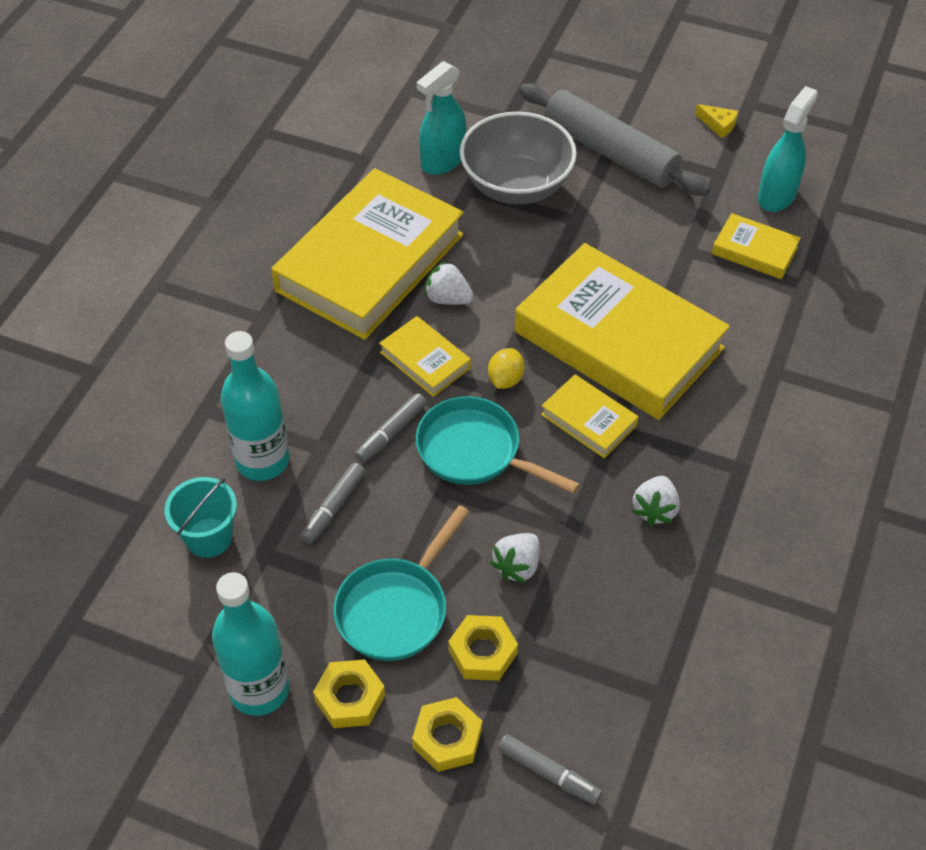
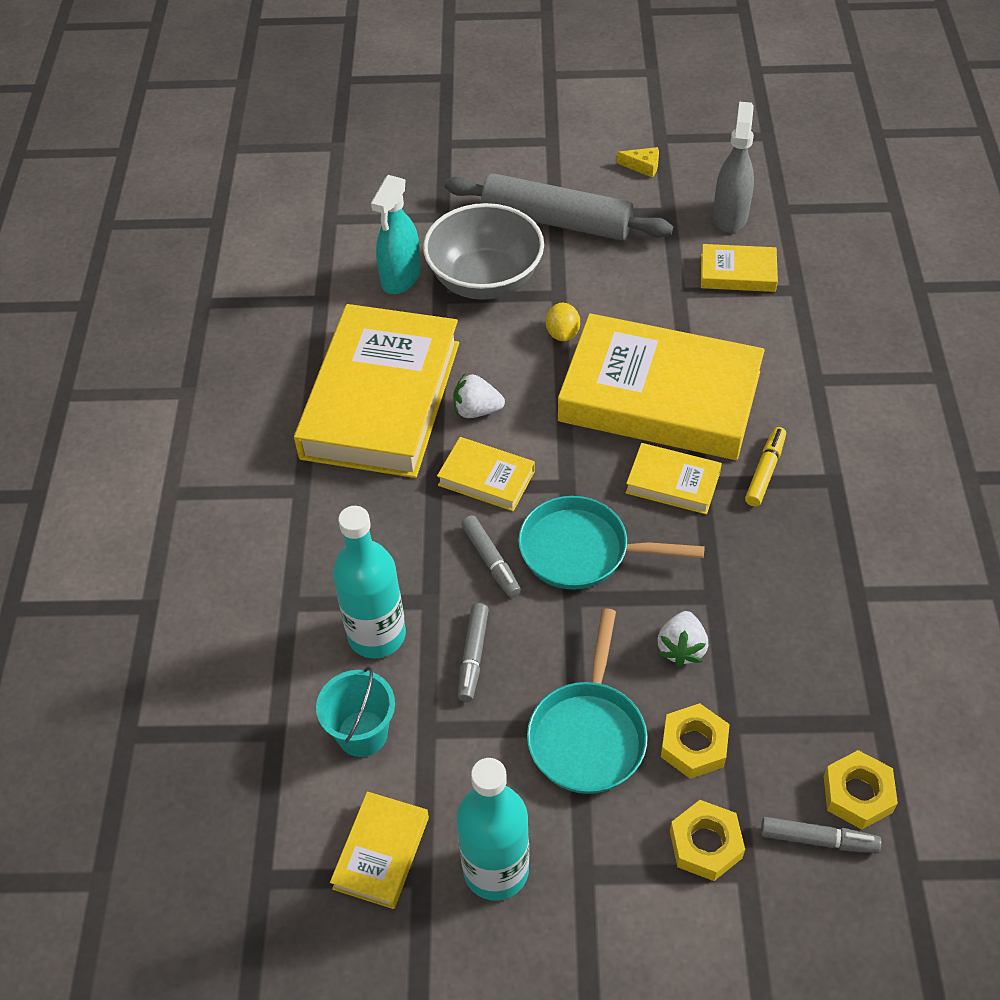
camera: 20 degrees left, 0 degrees up
(174, 639) = (381, 853): none -> yellow book
(350, 698) = (590, 842): yellow nut -> yellow nut (857, 794)
(391, 433) = (491, 561): grey marker -> grey marker turned 45 degrees counterclockwise
(505, 379) = (574, 470): yellow lemon -> yellow lemon (562, 334)
(655, 510) = (779, 547): white strawberry -> none
(680, 438) = (765, 471): none -> yellow marker
(777, 196) = (730, 216): turquoise spray bottle -> grey spray bottle

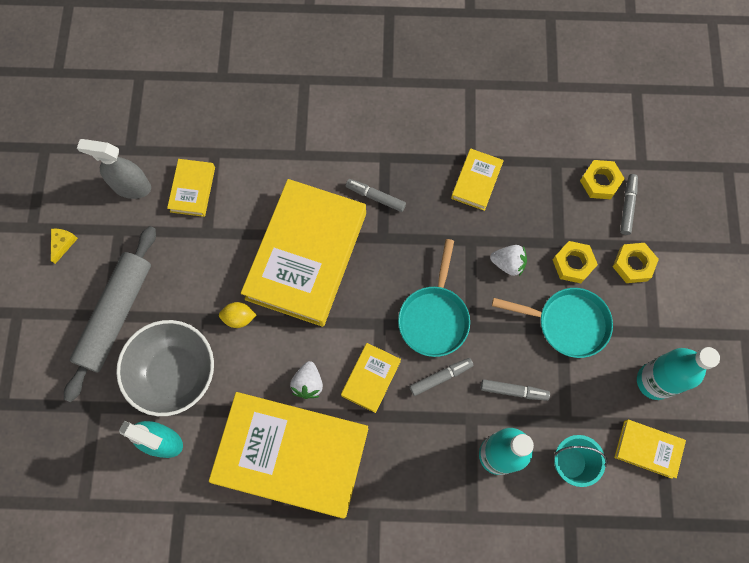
camera: 90 degrees left, 20 degrees up
(673, 483) = (381, 255): yellow book -> yellow book (476, 181)
(765, 471) = (375, 197): yellow marker -> grey marker

